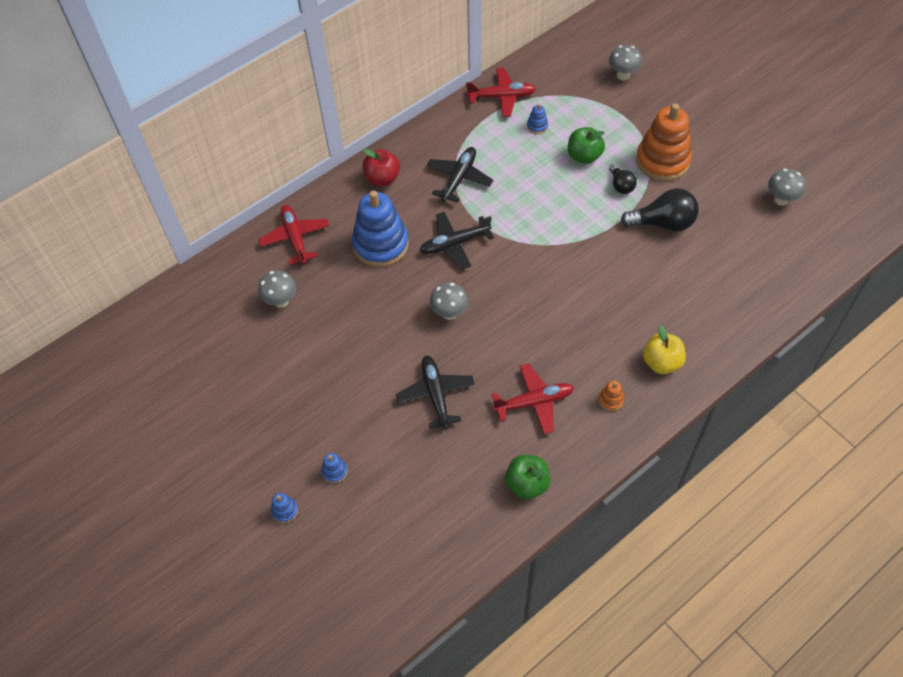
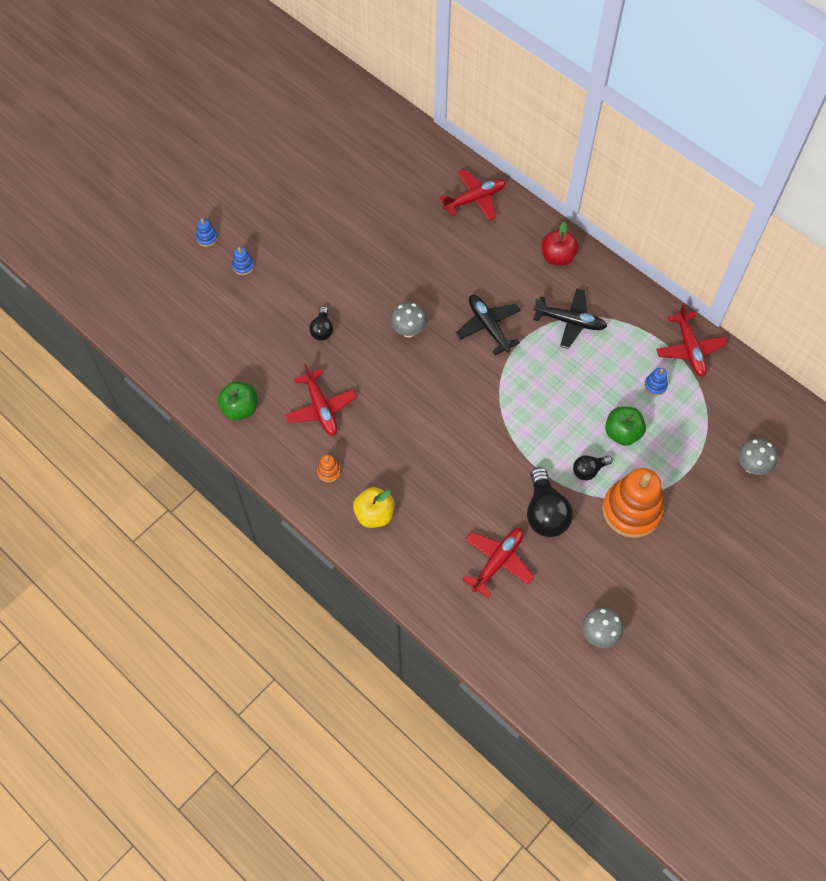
camera: 80 degrees right, 5 degrees up
(281, 301) = (405, 200): grey mushroom -> none
(380, 244) = (478, 266): blue stacking toy -> none
(435, 394) = (322, 330): black plane -> black light bulb
(712, 265) = (497, 561): none -> red plane

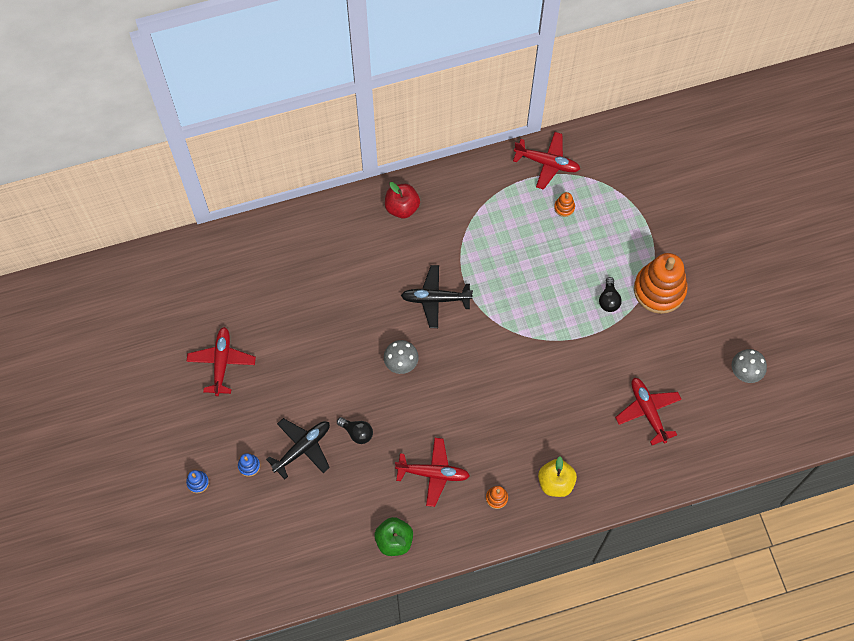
camera: 60 degrees left, 5 degrees up
(475, 199) = (303, 237): red plane -> red plane (221, 362)
(545, 513) = (626, 353): black light bulb -> none
(570, 321) = (469, 234): black plane -> black plane (303, 448)
(622, 433) = (591, 256): green apple -> none
(655, 385) = (564, 207): blue stacking toy -> orange stacking toy
(751, 466) = (671, 183): grey mushroom -> none

